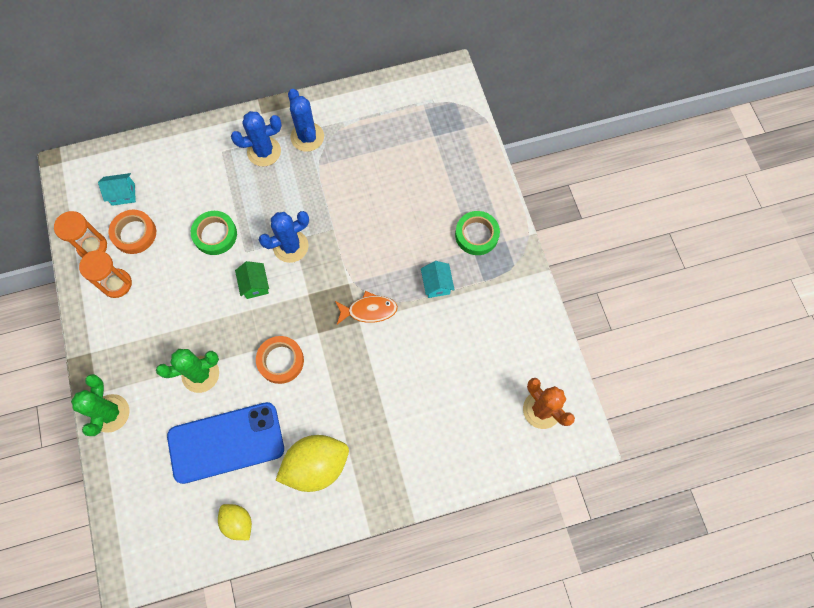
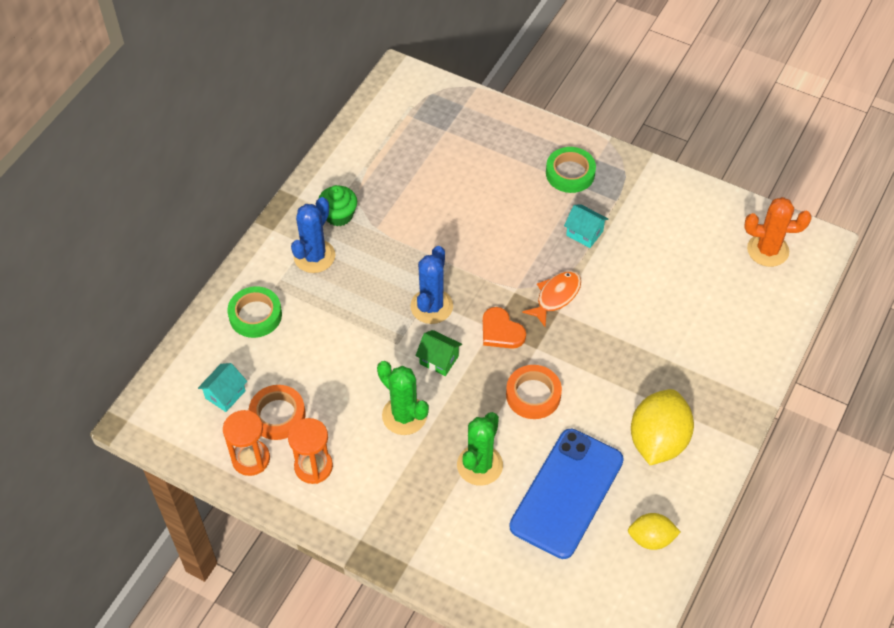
camera: 45 degrees left, 15 degrees down
(110, 413) = (440, 566): green cactus -> green cactus (404, 415)
(215, 235) = (354, 353): green tape -> green tape (255, 315)
(307, 137) = (339, 215): blue cactus -> green cupcake
(310, 301) = (501, 331): none -> orange heart

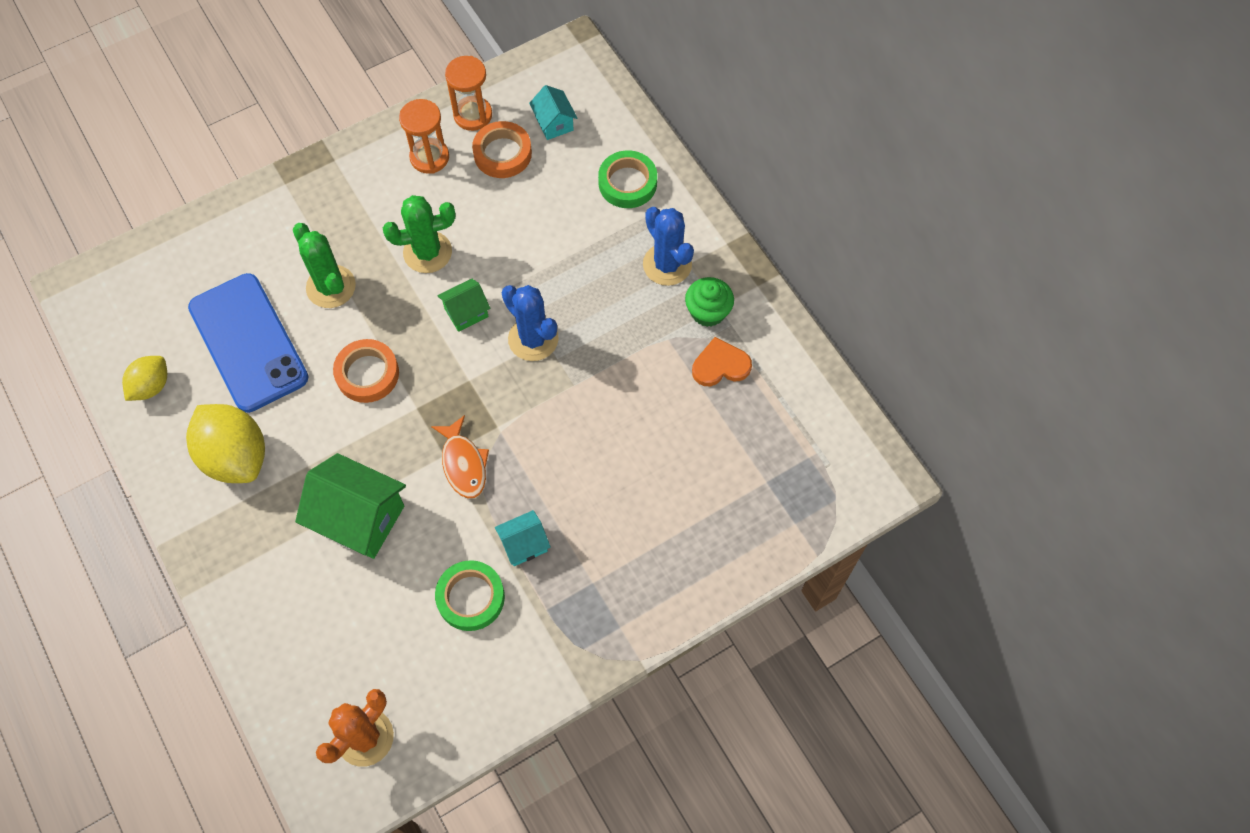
camera: 120 degrees right, 10 degrees up
(501, 331) = (459, 386): orange heart -> orange heart (720, 365)
(570, 173) = (618, 582): green tape -> green tape (470, 597)
(640, 335) = (360, 518): none -> green house

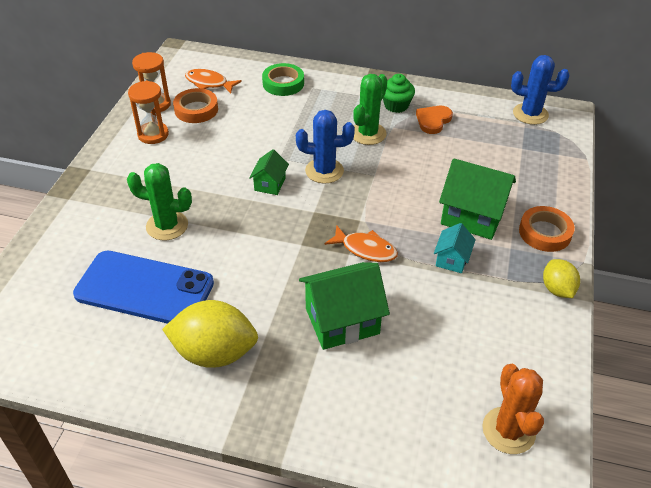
camera: 45 degrees left, 20 degrees down
(151, 386) = (98, 361): yellow lemon -> yellow lemon (557, 289)
(367, 374) = (248, 249): orange tape -> orange tape (545, 233)
(427, 252) = (209, 173): green cactus -> green cactus (368, 134)
(470, 597) = (461, 306): green tape -> none
(554, 123) = (209, 83): turquoise house -> orange fish
(603, 516) = (472, 216): none -> green house
(667, 264) = (349, 101): blue cactus -> blue cactus (530, 114)

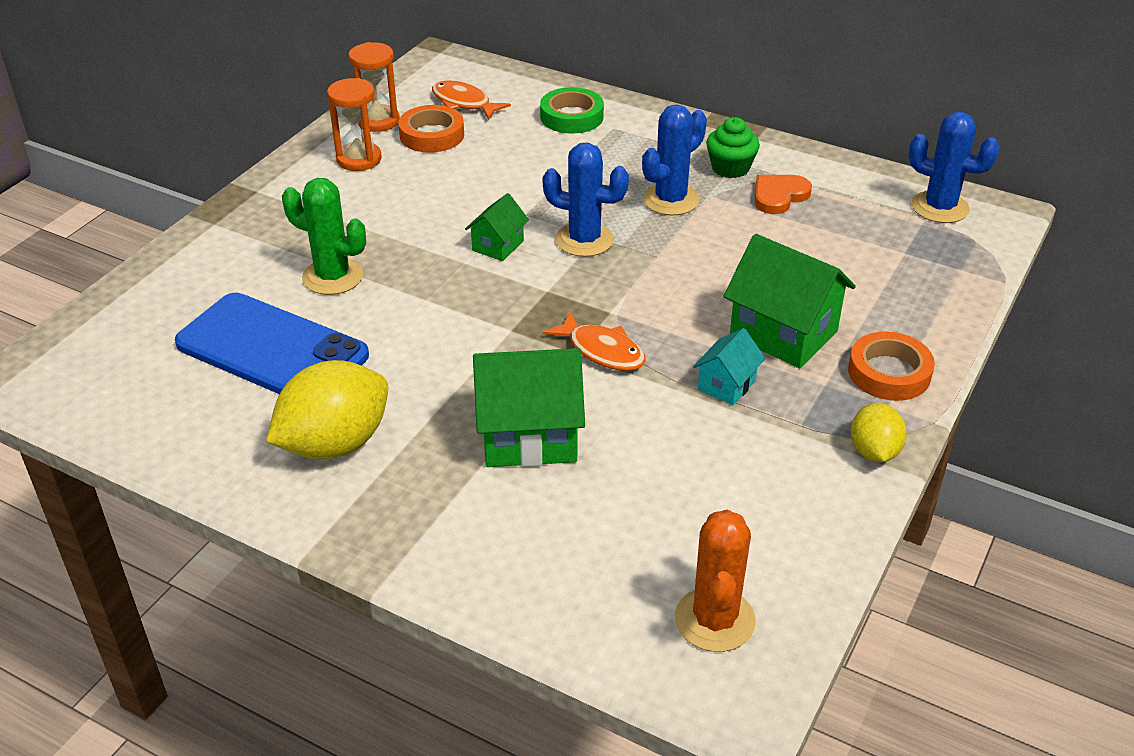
camera: 15 degrees right, 5 degrees down
(214, 353) = (335, 444): yellow lemon -> yellow lemon turned 60 degrees counterclockwise
(368, 134) = (670, 200): green cactus -> blue cactus

